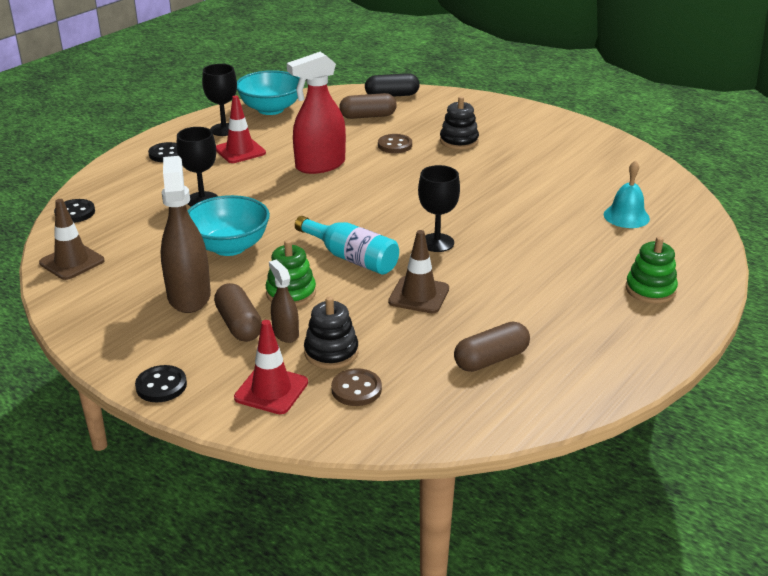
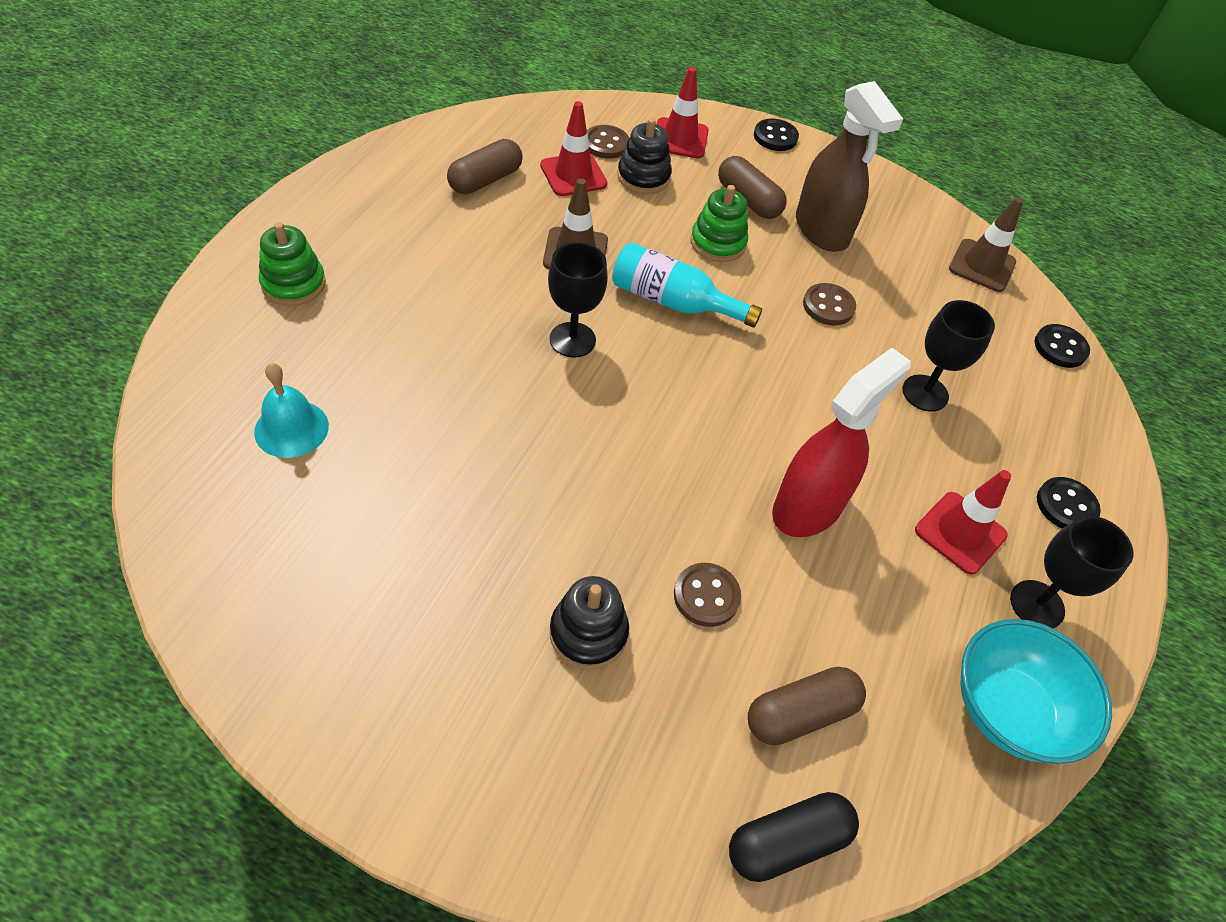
camera: 160 degrees right, 20 degrees up
(229, 247) = (828, 306): turquoise bowl -> brown button
(285, 333) = (697, 194): brown spray bottle -> none
(402, 359) = (573, 175): none -> red traffic cone

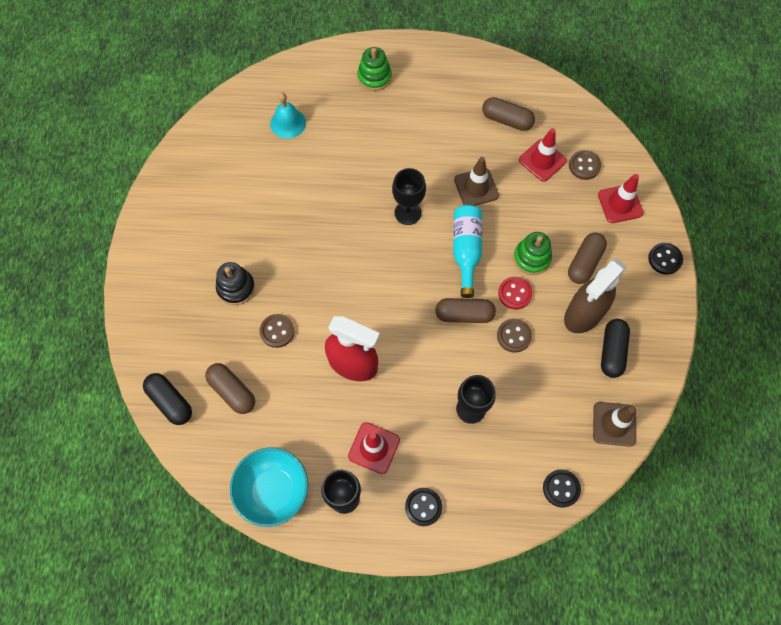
camera: 75 degrees right, 15 degrees up
(643, 177) = (566, 197): black stacking toy -> none
(764, 280) = (515, 293): none -> red button
(775, 343) = (464, 314): none -> brown capsule
(883, 228) = (612, 351): none -> black capsule

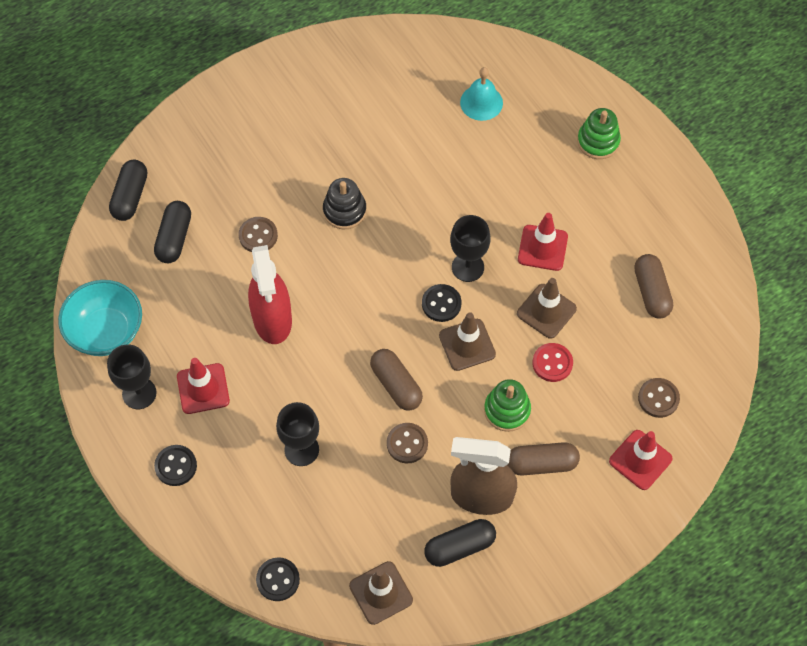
camera: 55 degrees right, 5 degrees down
(232, 391) = (174, 238): brown capsule -> black capsule
(236, 288) = (275, 174): black stacking toy -> black stacking toy (344, 211)
(466, 251) = (467, 345): turquoise bottle -> brown traffic cone
(515, 293) = (454, 417): red button -> red button (552, 363)
(542, 160) = (630, 354): red traffic cone -> red traffic cone (542, 248)
(664, 259) = (608, 541): black button -> black button (441, 304)

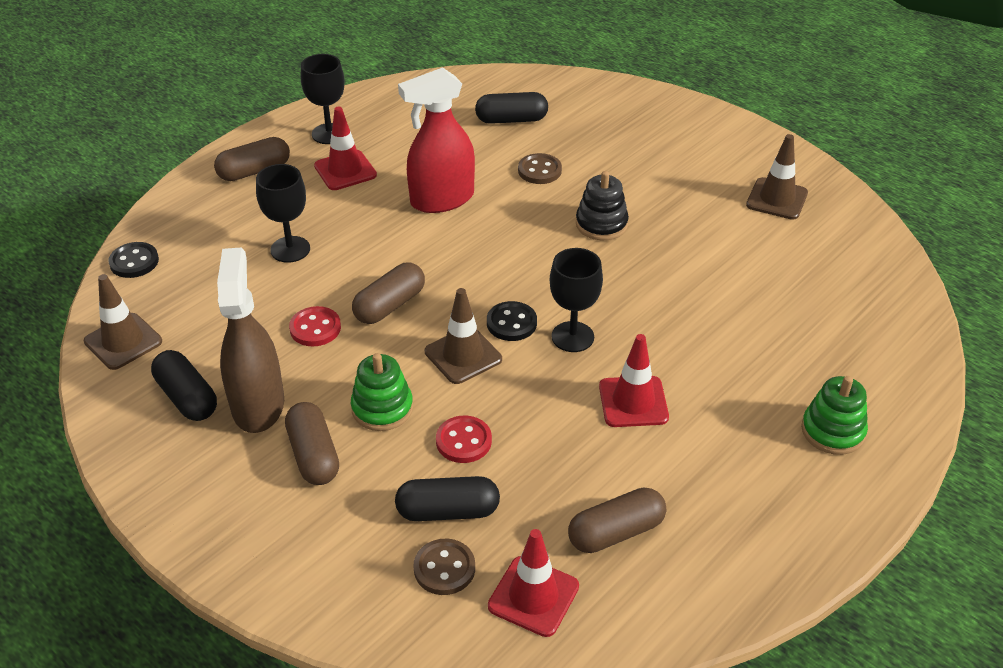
camera: 75 degrees right, 20 degrees down
(106, 331) = (391, 102): turquoise bowl -> none
(130, 196) = (546, 85): black capsule -> black capsule (448, 511)
(176, 466) = (254, 171): black button -> brown capsule
(407, 444) = (315, 328): brown button -> red button
(481, 102) = (819, 306): turquoise bell -> none
(546, 311) = (539, 422): brown traffic cone -> brown traffic cone (777, 199)
(640, 460) = (341, 562): red traffic cone -> red traffic cone (533, 596)

